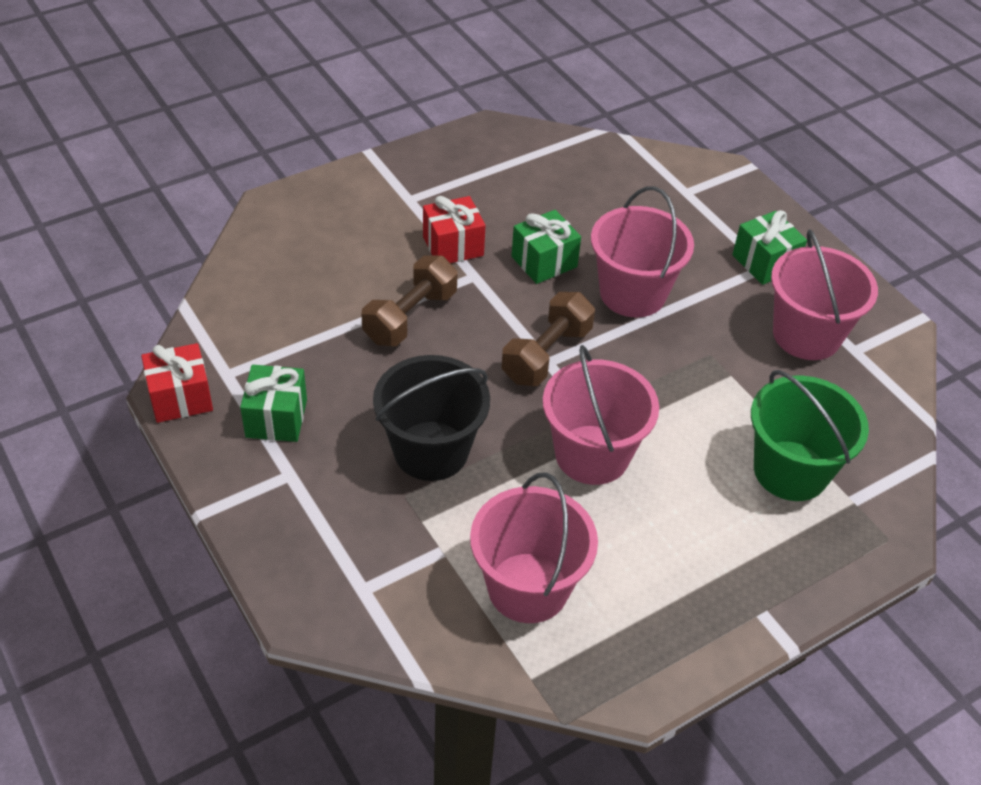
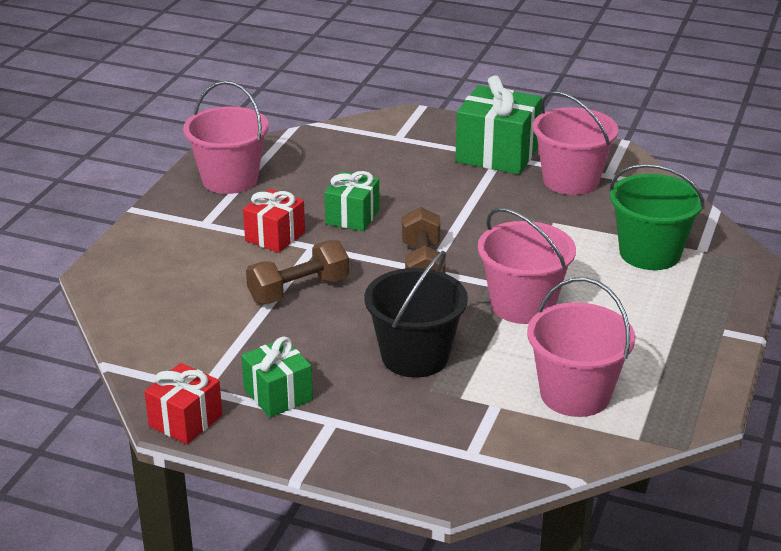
camera: 35 degrees left, 15 degrees down
(410, 317) = (299, 290): brown dumbbell -> brown dumbbell turned 60 degrees clockwise
(632, 293) = (435, 207): pink bucket -> pink bucket (230, 179)
(764, 262) = (497, 154): green gift -> green gift, size x1.64

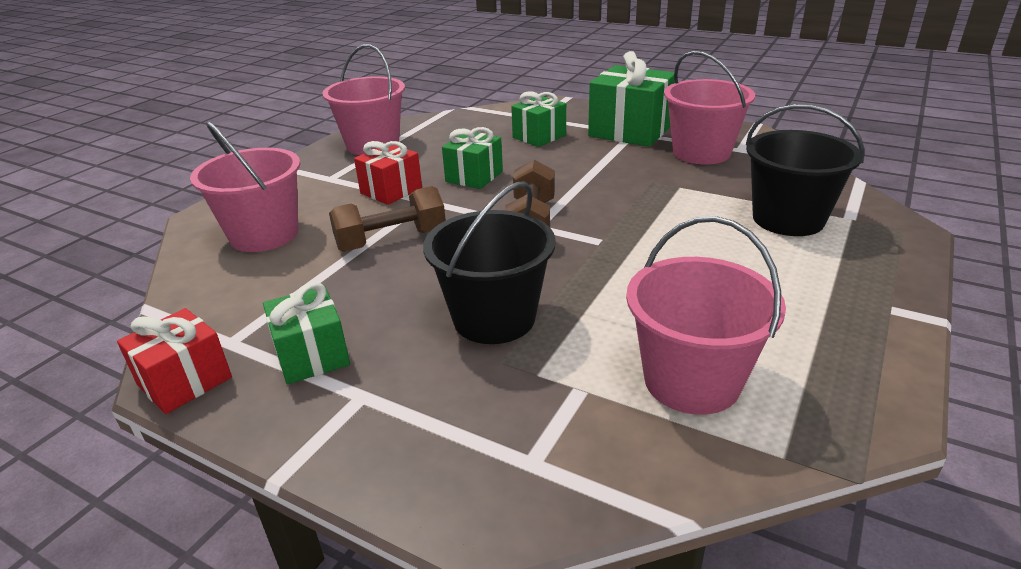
camera: 10 degrees right, 0 degrees up
(404, 163) = (539, 136): none -> green gift
(523, 305) = (636, 266): pink bucket -> pink bucket (264, 234)
(649, 253) = (788, 219): green bucket -> black bucket

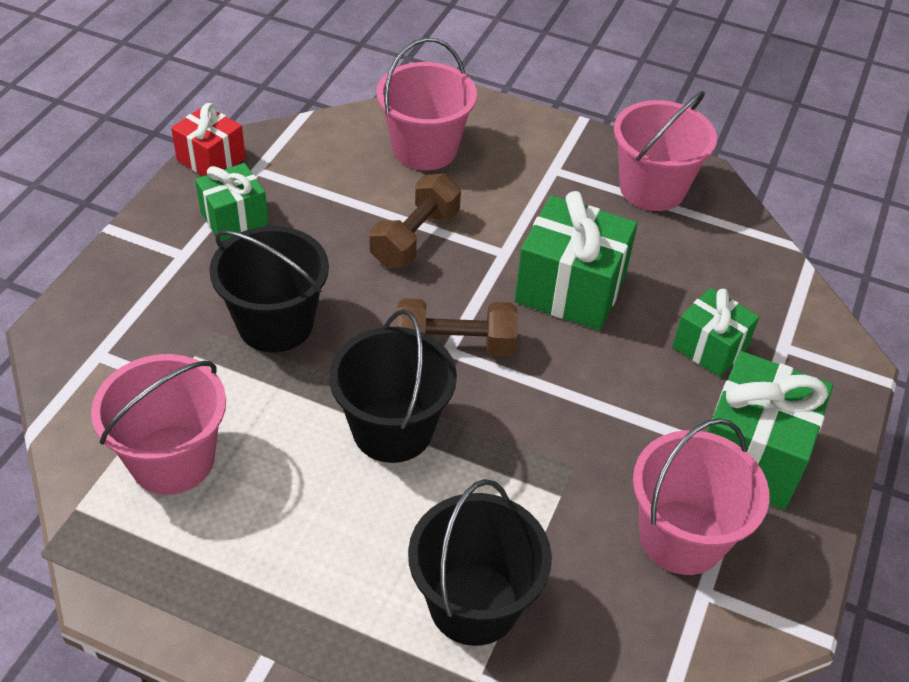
camera: 80 degrees right, 15 degrees up
(391, 191) = (526, 222): red gift -> none
(391, 240) = (415, 238): brown dumbbell -> brown dumbbell turned 60 degrees clockwise
(474, 176) = (570, 289): green gift -> green gift, size x1.64
(628, 251) = (392, 429): none -> black bucket

